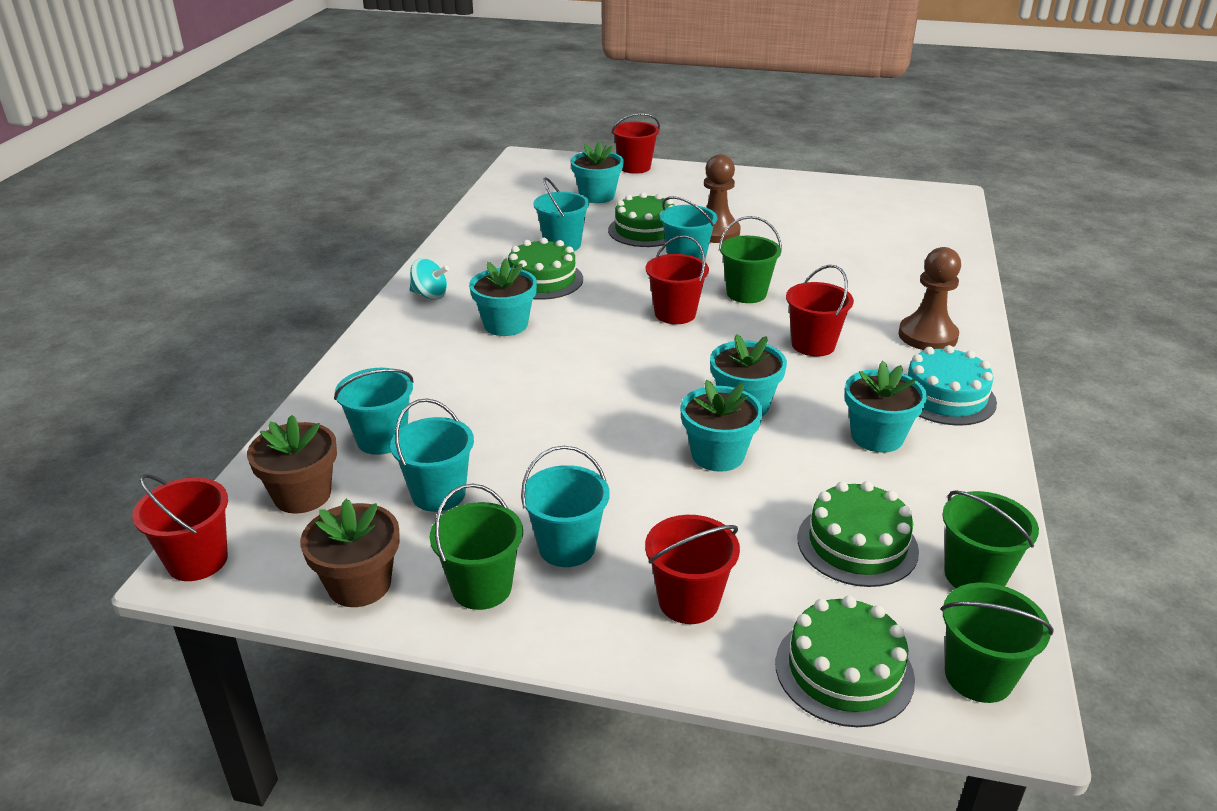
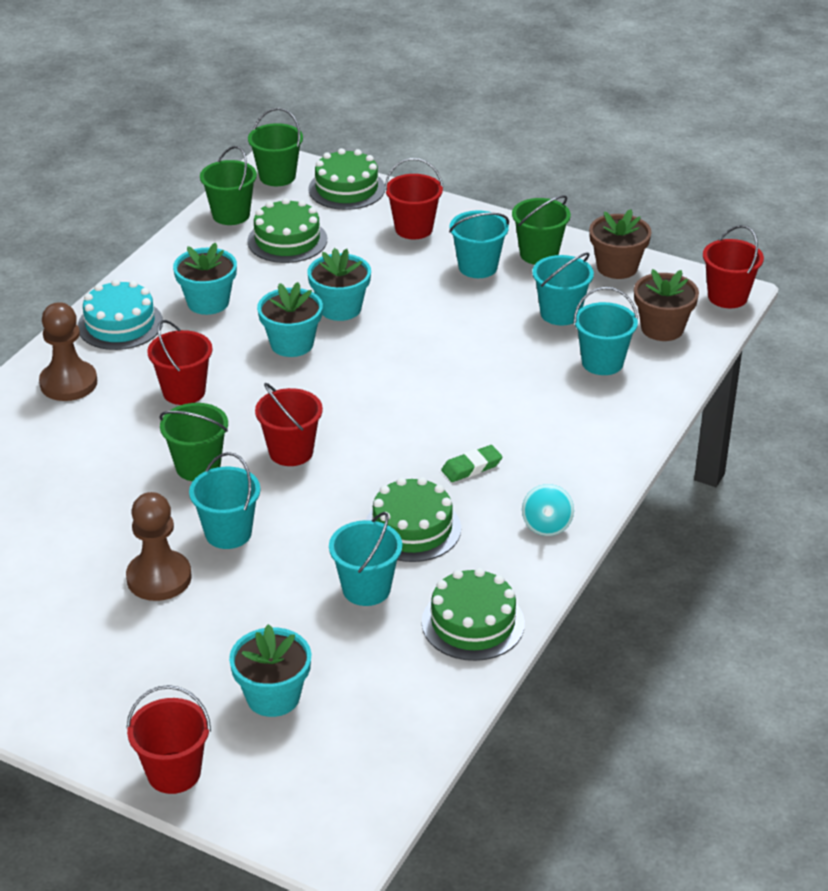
camera: 165 degrees left, 5 degrees up
(430, 295) = (546, 525): turquoise spinning top -> turquoise spinning top turned 120 degrees counterclockwise
(505, 325) = (471, 467): turquoise flower pot -> green eraser
(645, 230) = (247, 599): green cake -> green cake (473, 623)

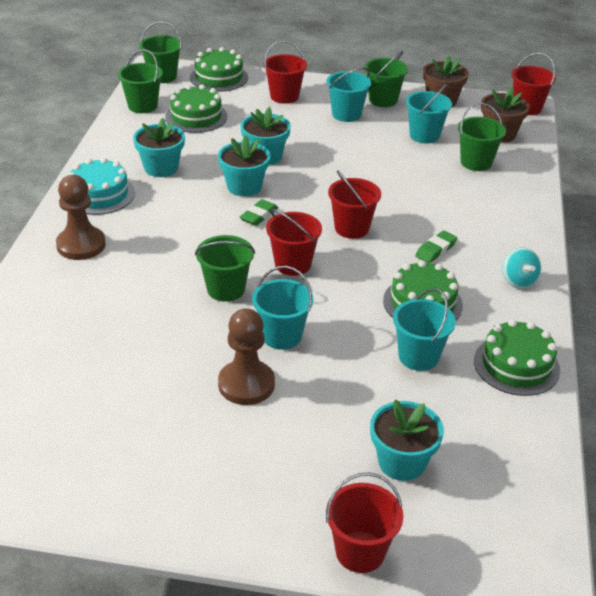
camera: 20 degrees left, 0 degrees up
(184, 391) = (180, 235): red bucket -> red bucket (352, 228)
(287, 384) = (259, 215): none -> green eraser
(602, 362) = (476, 162): turquoise bucket -> green bucket

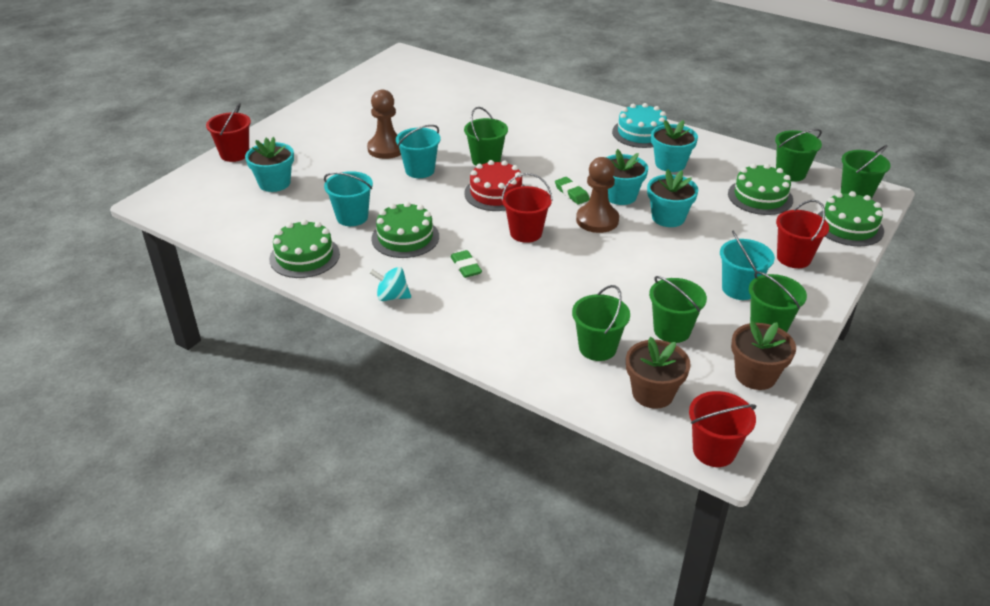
camera: 115 degrees right, 0 degrees up
(81, 245) = (576, 118): brown pawn -> brown pawn (597, 220)
(293, 264) = (496, 193): red bucket -> red cake
(424, 135) = (672, 330): turquoise bucket -> green bucket

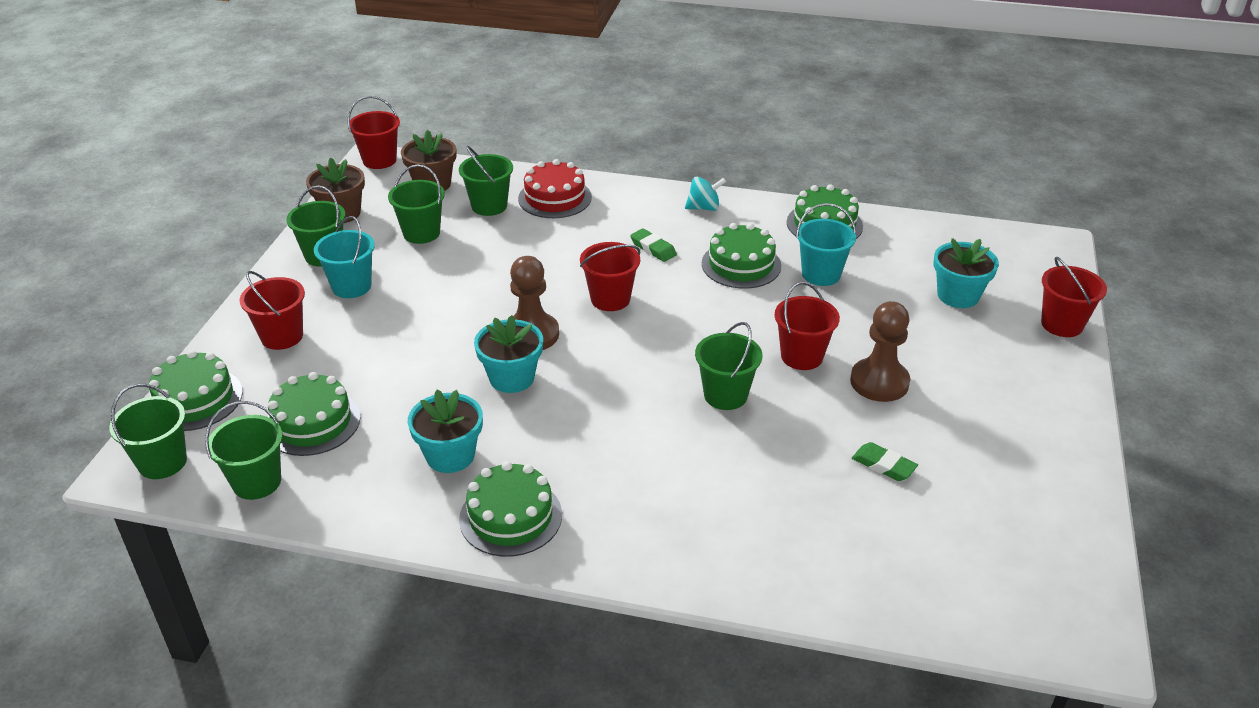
camera: 160 degrees right, 0 degrees up
(420, 170) = (801, 356): turquoise bucket -> red bucket
(496, 193) = (678, 344): red cake -> red cake (555, 198)
(572, 193) = (579, 367): green eraser -> green eraser (883, 465)
(641, 133) = (510, 517): turquoise cake -> green cake
(668, 217) = (441, 358): turquoise flower pot -> none

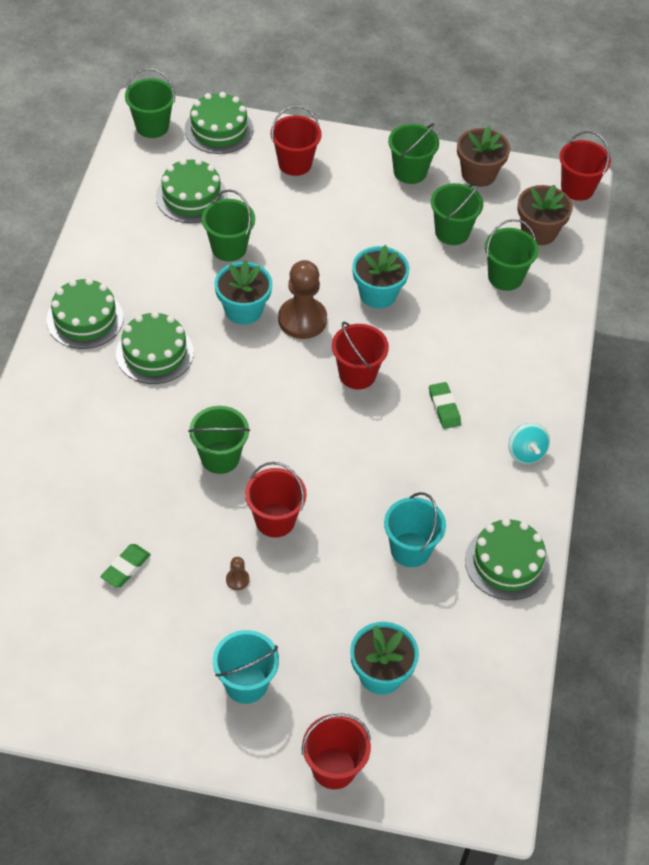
camera: 85 degrees right, 15 degrees up
(257, 482) = (129, 177): green bucket -> green bucket (229, 248)
(351, 286) = (365, 195): turquoise bucket -> turquoise bucket (246, 684)
(450, 455) = (152, 279): turquoise flower pot -> turquoise flower pot (378, 294)
(555, 198) = (527, 327): red cake -> none
(653, 248) = (444, 408): green eraser -> green eraser turned 60 degrees counterclockwise
(741, 264) = (422, 480): green cake -> green cake (154, 353)
(879, 382) = (237, 580): brown pawn -> brown pawn, size x0.42

